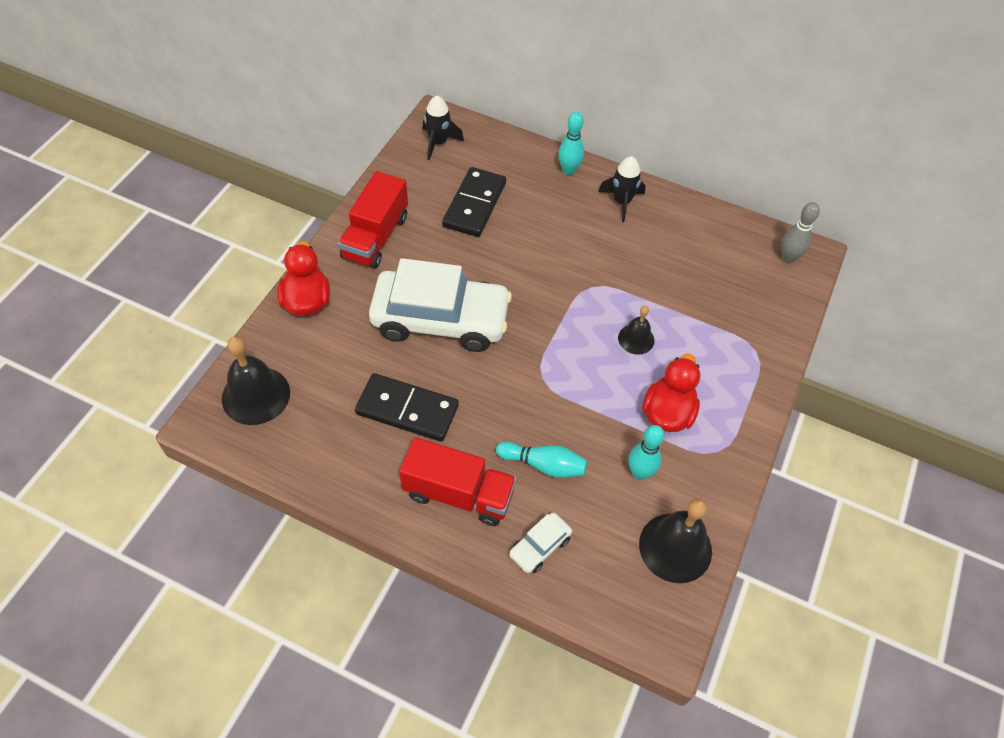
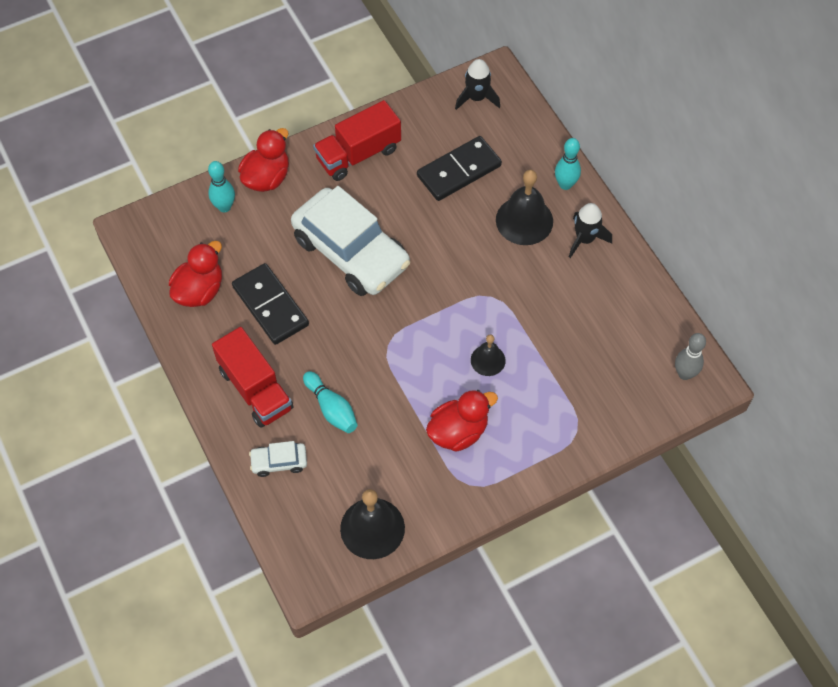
camera: 40 degrees right, 5 degrees up
(256, 395) = (177, 229): black bell -> black bell (524, 220)
(325, 438) = (199, 290): none -> red duck
(639, 473) = (395, 460): turquoise bowling pin -> turquoise bowling pin (224, 207)

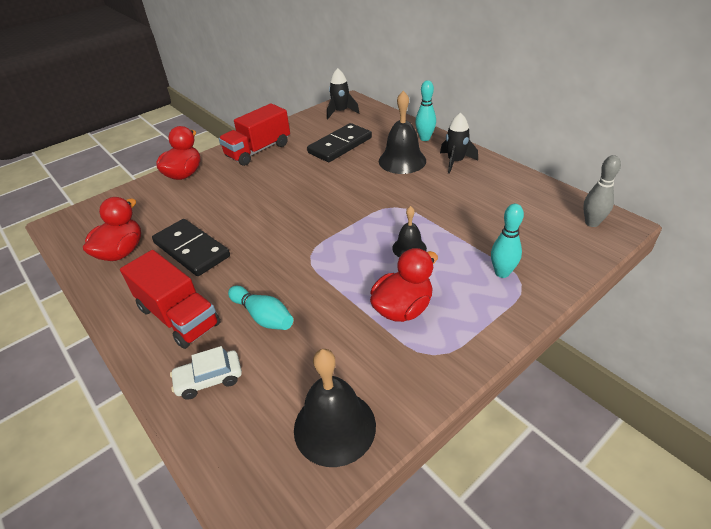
camera: 10 degrees left, 20 degrees down
(224, 207) = (147, 196): turquoise bowling pin -> turquoise bowling pin (502, 273)
(351, 252) = (262, 202): white car -> none

